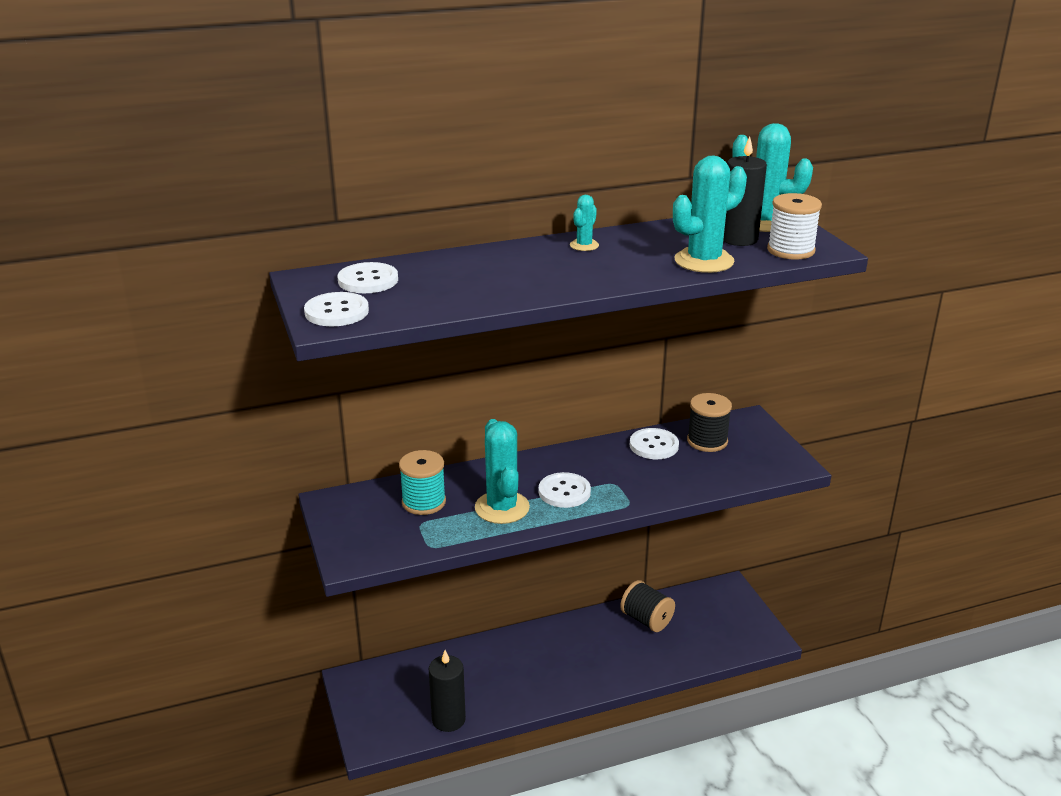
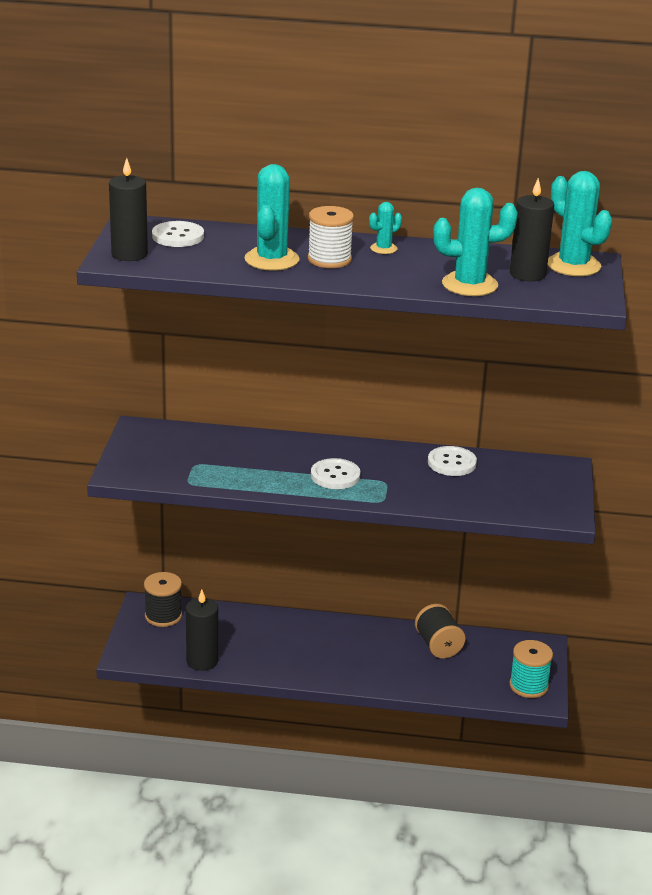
camera: 25 degrees right, 0 degrees up
(336, 312) = (129, 254): white button -> black candle
(423, 502) = (212, 450): turquoise spool -> turquoise spool (528, 686)
(502, 508) = (271, 472): turquoise cactus -> turquoise cactus (271, 260)
(707, 441) = (505, 473): black spool -> black spool (163, 616)
(790, 250) = (561, 294): white spool -> white spool (329, 259)

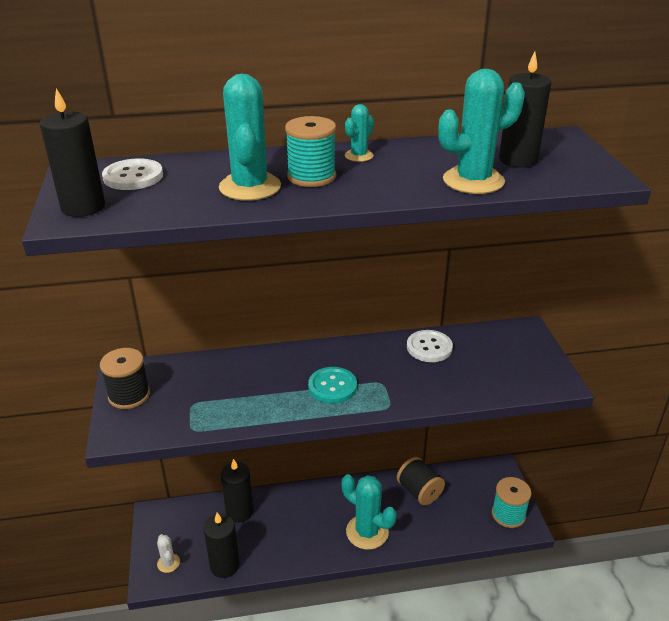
camera: 15 degrees left, 5 degrees up
(146, 647) = (168, 563): none -> white cactus
(163, 616) = (175, 522): black spool -> black spool (129, 395)
(233, 622) = (239, 512): none -> black candle
(329, 259) = (311, 176): white spool -> turquoise spool
(335, 476) = (332, 386): white button -> turquoise button
(573, 265) = (551, 144): turquoise cactus -> turquoise cactus (367, 532)

